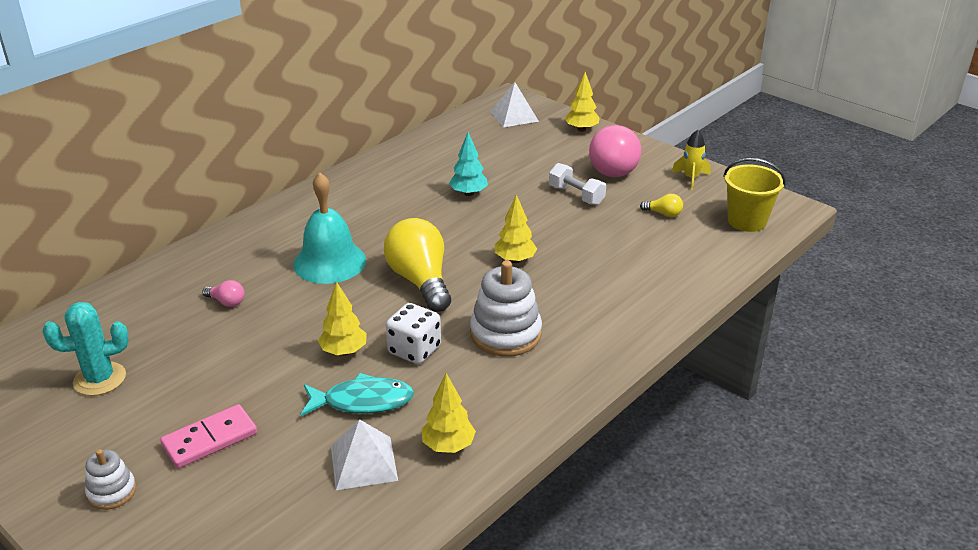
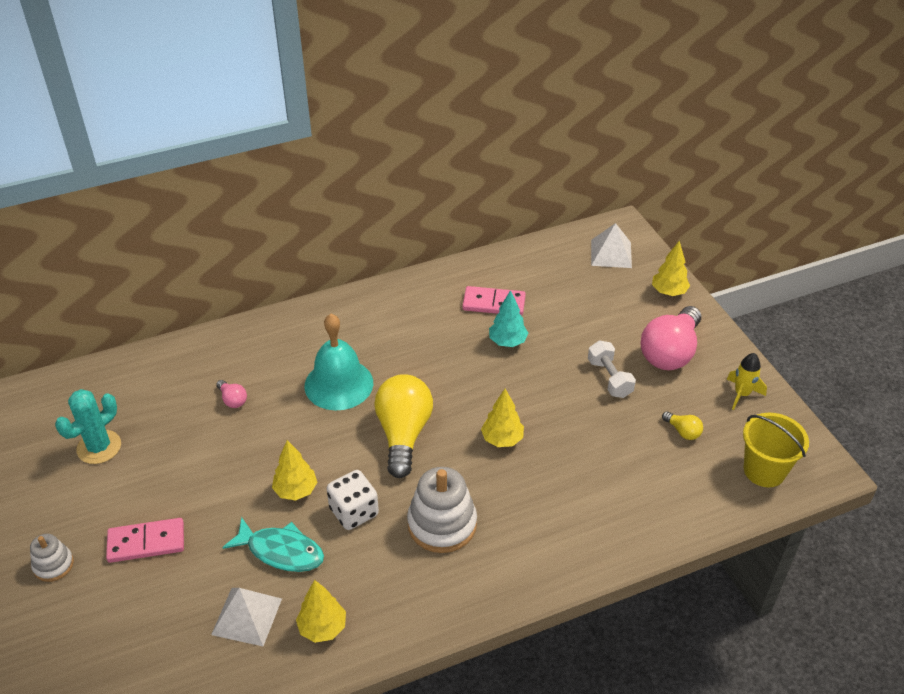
camera: 25 degrees right, 10 degrees up
(100, 379) = (99, 447): turquoise cactus -> turquoise cactus turned 60 degrees counterclockwise
(436, 171) = (494, 303): none -> pink domino

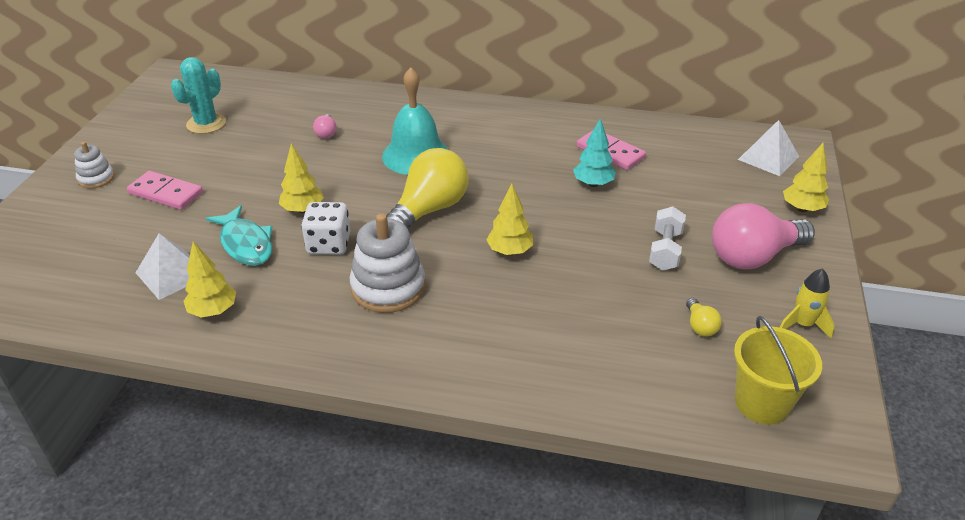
camera: 35 degrees right, 5 degrees down
(99, 447) = (206, 124): turquoise cactus -> turquoise cactus turned 45 degrees counterclockwise

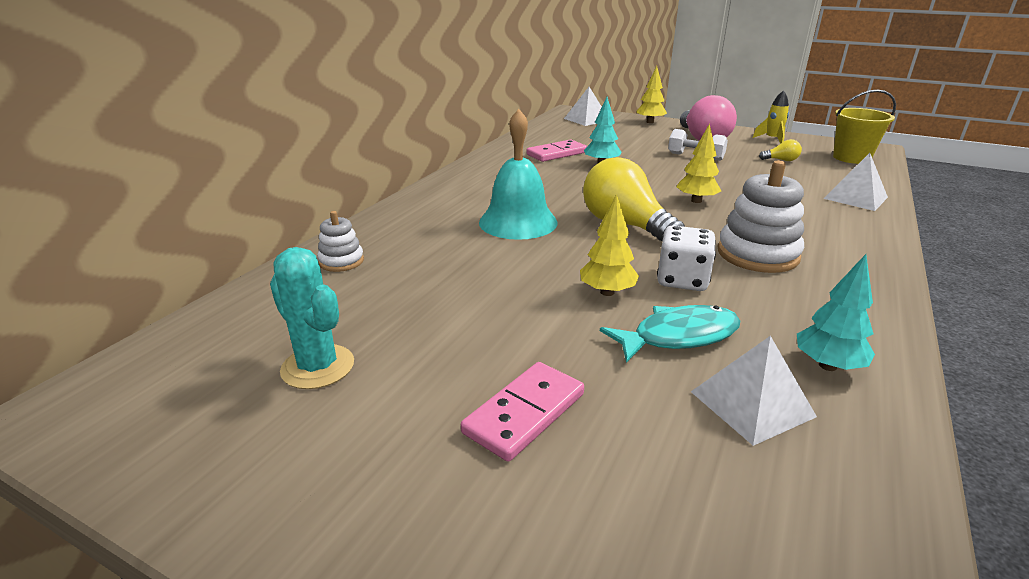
camera: 75 degrees left, 10 degrees down
(96, 178) = (426, 520): white stacking toy -> white stacking toy (341, 261)
(213, 311) = (827, 365): yellow tree -> turquoise tree
(326, 133) = (432, 267): pink light bulb -> none
(579, 380) = (855, 197): none -> white pyramid

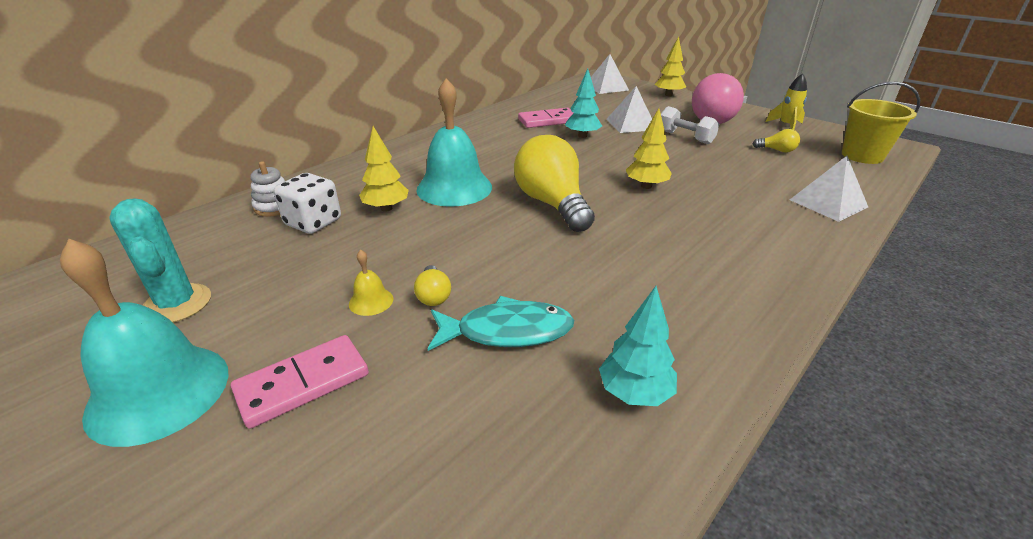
camera: 15 degrees right, 5 degrees up
(378, 450) = (158, 392): none -> turquoise bell
(526, 332) = (371, 301): none -> yellow bell
(583, 318) = (433, 295): none -> yellow light bulb
(607, 292) = (477, 272): yellow tree -> yellow tree (386, 208)
(682, 280) = (561, 271): white dice -> white dice (313, 222)
(752, 404) = (520, 419): white pyramid -> white pyramid (631, 124)
(757, 254) = (662, 254): white stacking toy -> none

